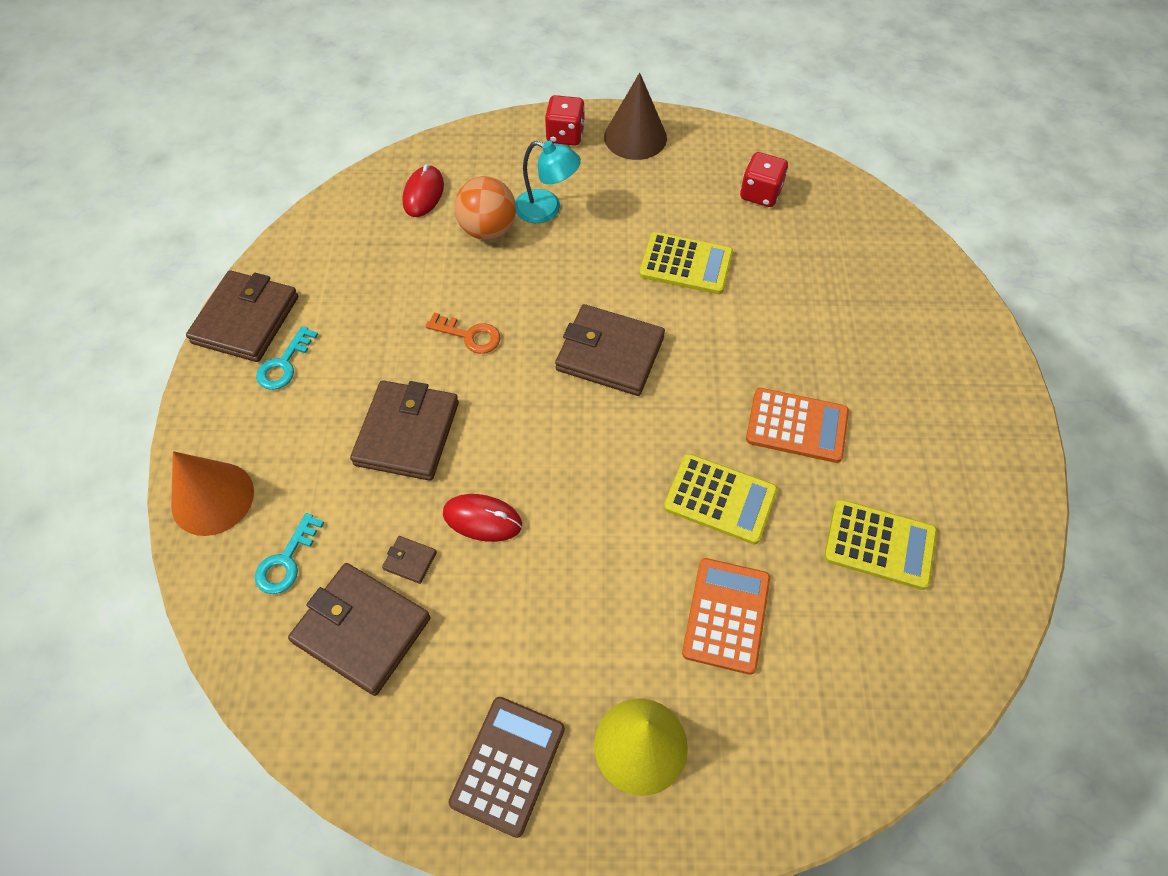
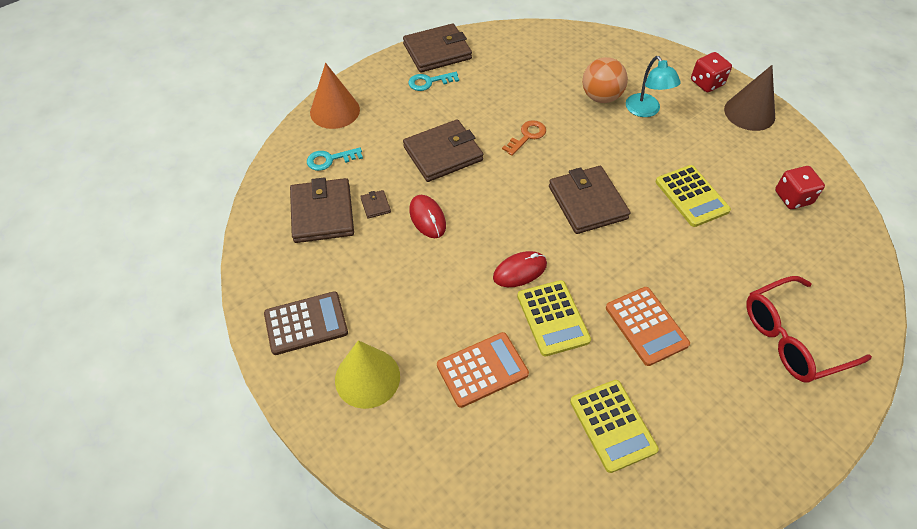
camera: 50 degrees right, 5 degrees down
(423, 194) = (589, 57): red mouse -> red mouse (520, 271)
(469, 335) = (527, 136): orange key -> orange key turned 120 degrees counterclockwise
(901, 326) = (791, 338): none -> red glasses

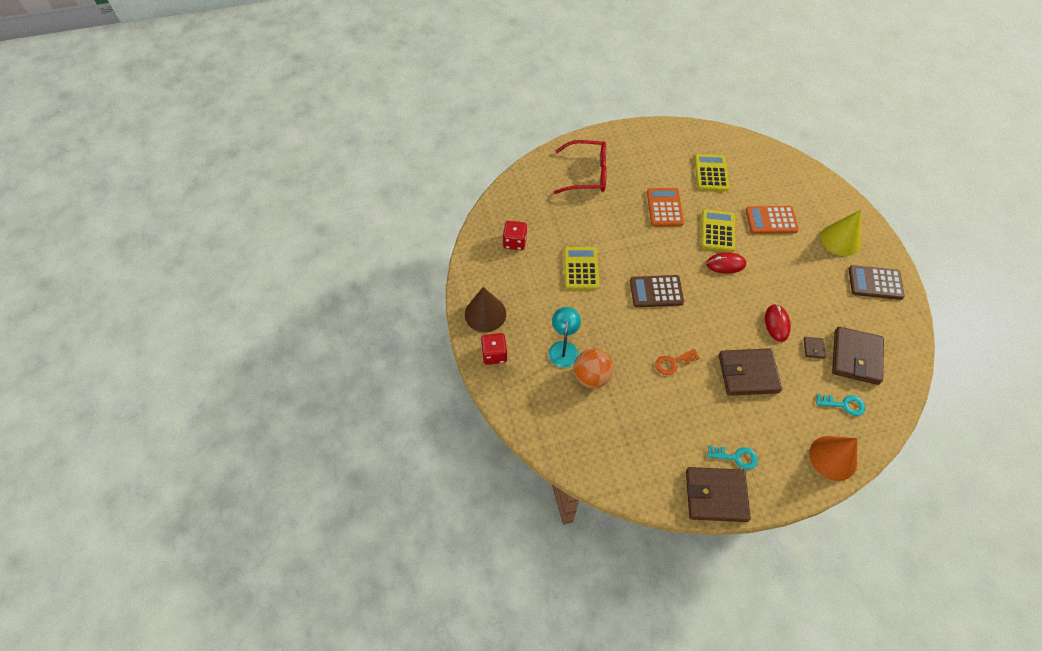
camera: 155 degrees left, 5 degrees up
(587, 202) = (656, 291): brown wallet -> brown calculator

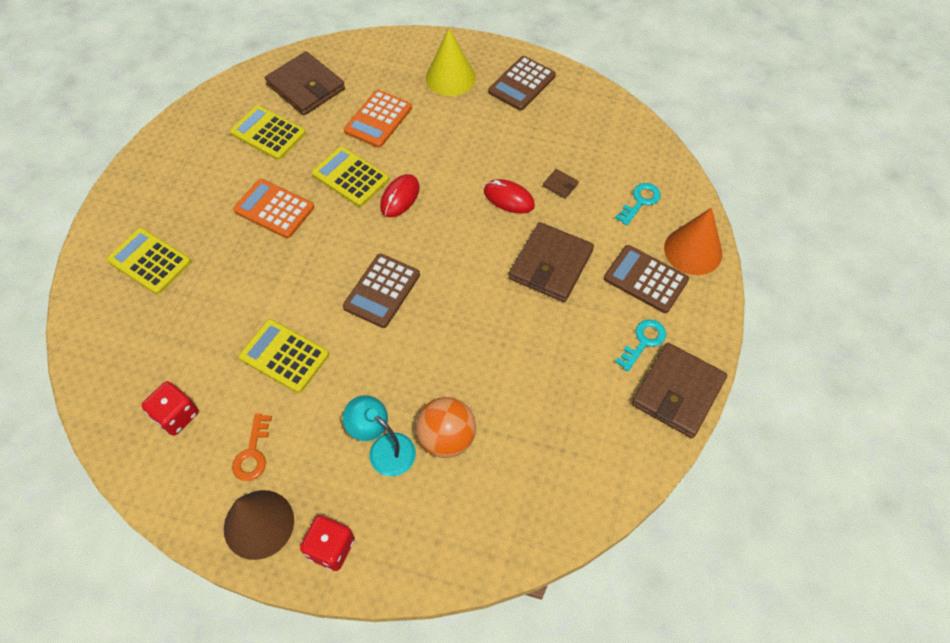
camera: 60 degrees left, 0 degrees up
(587, 174) = (149, 261): red glasses -> yellow calculator
(673, 363) = (488, 332): orange key -> orange key (253, 453)
(784, 437) = (645, 279): none -> brown calculator
(856, 357) = (594, 156): brown wallet -> brown wallet (306, 87)

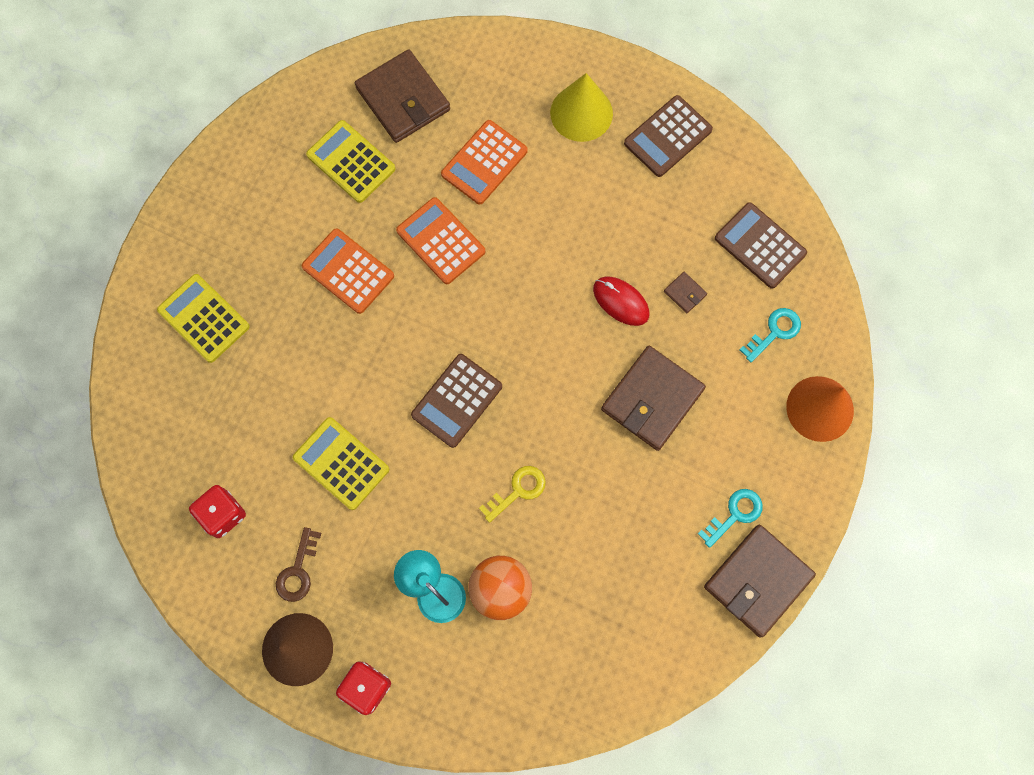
camera: 10 degrees right, 15 degrees up
(253, 453) = (298, 570): orange key -> brown key
(350, 177) = (441, 241): yellow calculator -> orange calculator
(400, 197) = (494, 279): red mouse -> none
(447, 353) = (517, 491): none -> yellow key
(645, 279) = (756, 436): brown calculator -> brown calculator (760, 246)

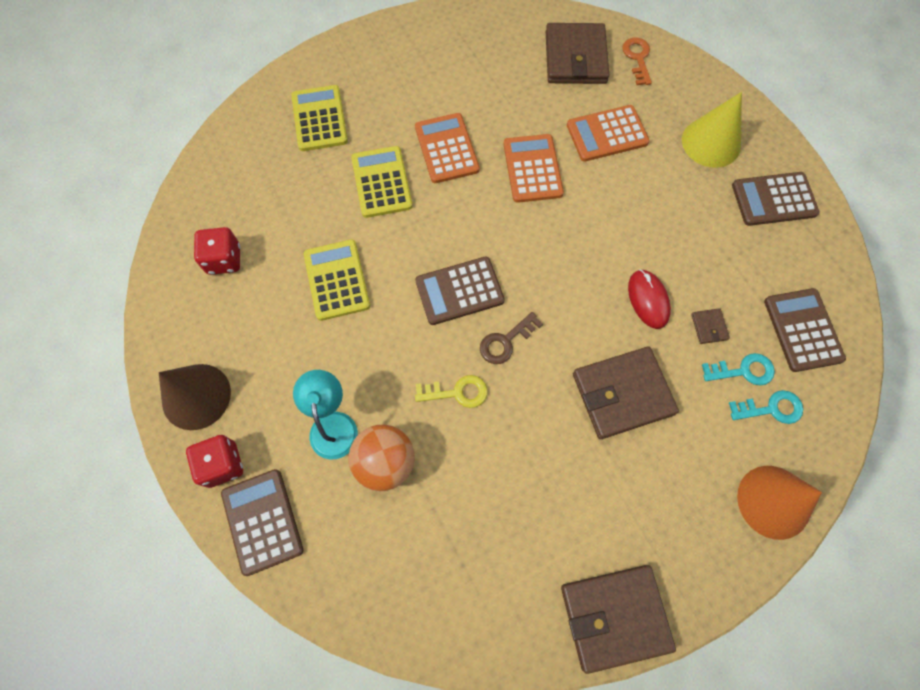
camera: 35 degrees right, 5 degrees down
(298, 570) = (244, 337): brown key -> brown key (506, 341)
(351, 162) = (505, 77): yellow calculator -> yellow calculator (381, 182)
(436, 707) = (262, 521): none -> brown calculator
(461, 64) = (637, 58): none -> orange key
(734, 515) = (632, 541): turquoise key -> turquoise key (743, 371)

